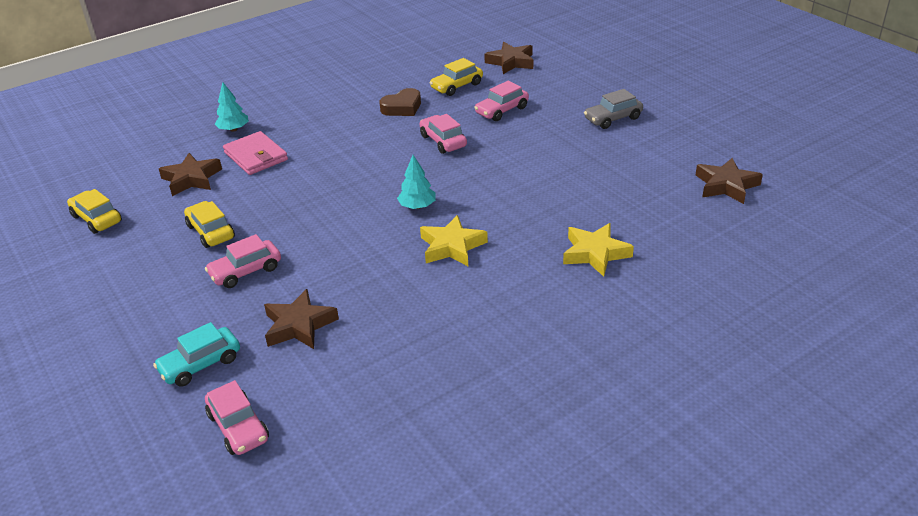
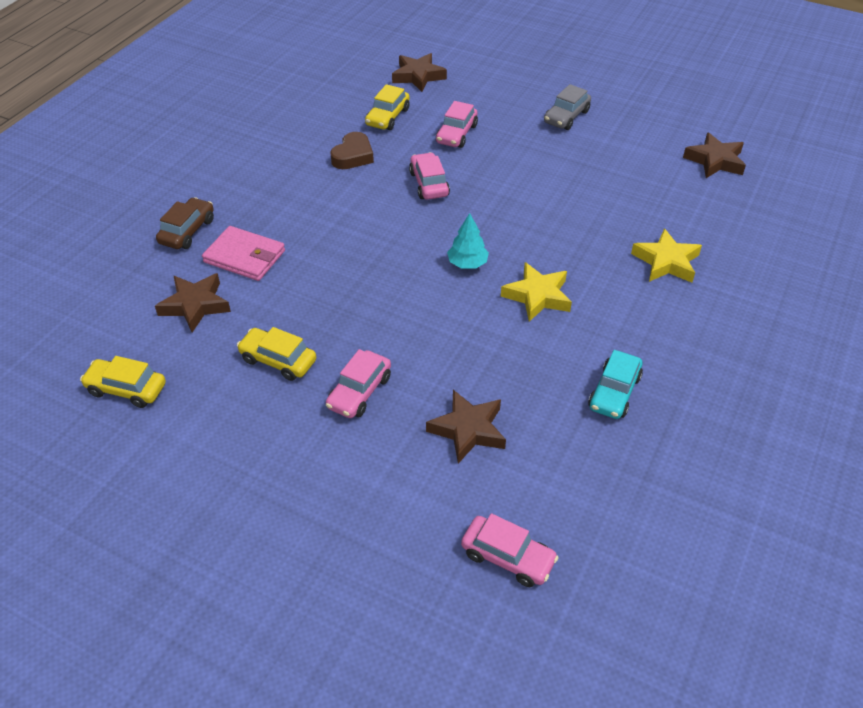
camera: 30 degrees left, 10 degrees up
(200, 364) = (409, 509): turquoise car -> turquoise car (614, 392)
(234, 129) = (187, 231): turquoise tree -> brown car
(443, 141) = (429, 184): pink car -> pink car turned 45 degrees clockwise

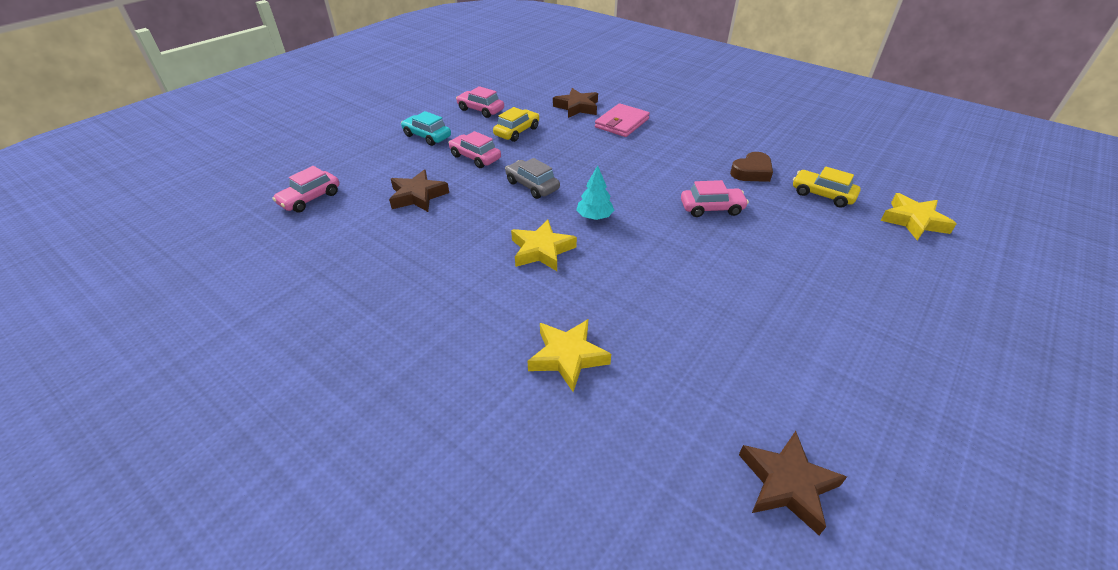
camera: 100 degrees right, 5 degrees down
(126, 389) = (515, 90): yellow car -> none
(187, 231) = (652, 105): brown car -> none
(353, 156) = (751, 172): brown heart -> brown heart turned 75 degrees counterclockwise
(418, 76) = (913, 221): brown star -> yellow star
(456, 134) = (802, 234): pink car -> pink car (480, 110)
(566, 117) = (865, 330): grey car -> grey car (532, 186)
(614, 392) = (410, 274): turquoise car -> turquoise car (427, 136)

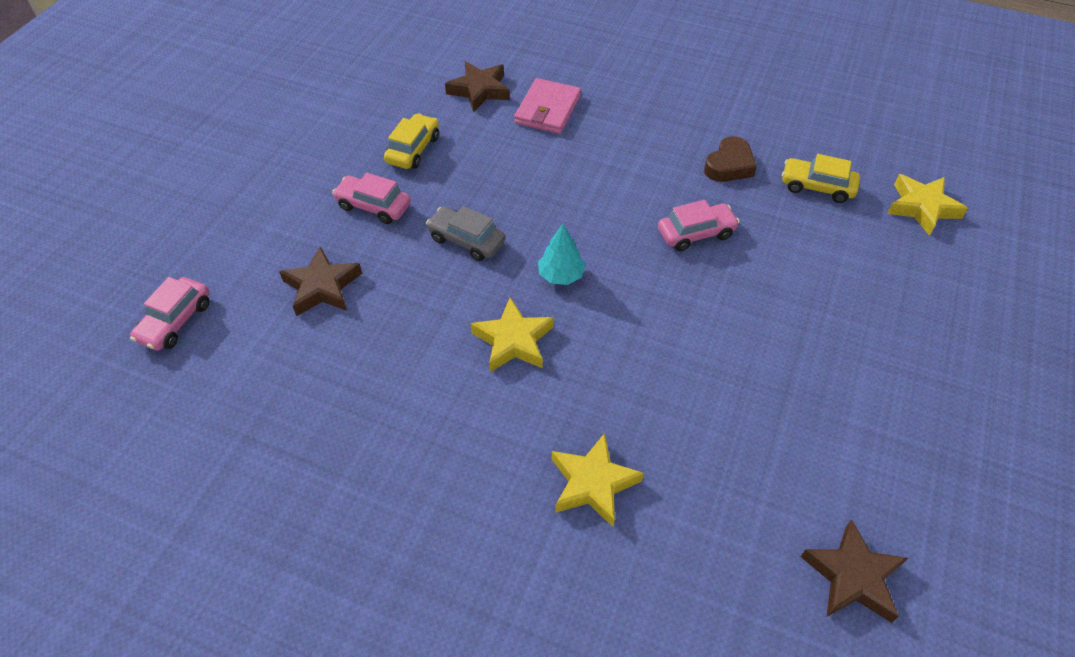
camera: 15 degrees left, 10 degrees up
(427, 136) = (291, 180): turquoise car -> none
(480, 110) = (348, 118): pink car -> none

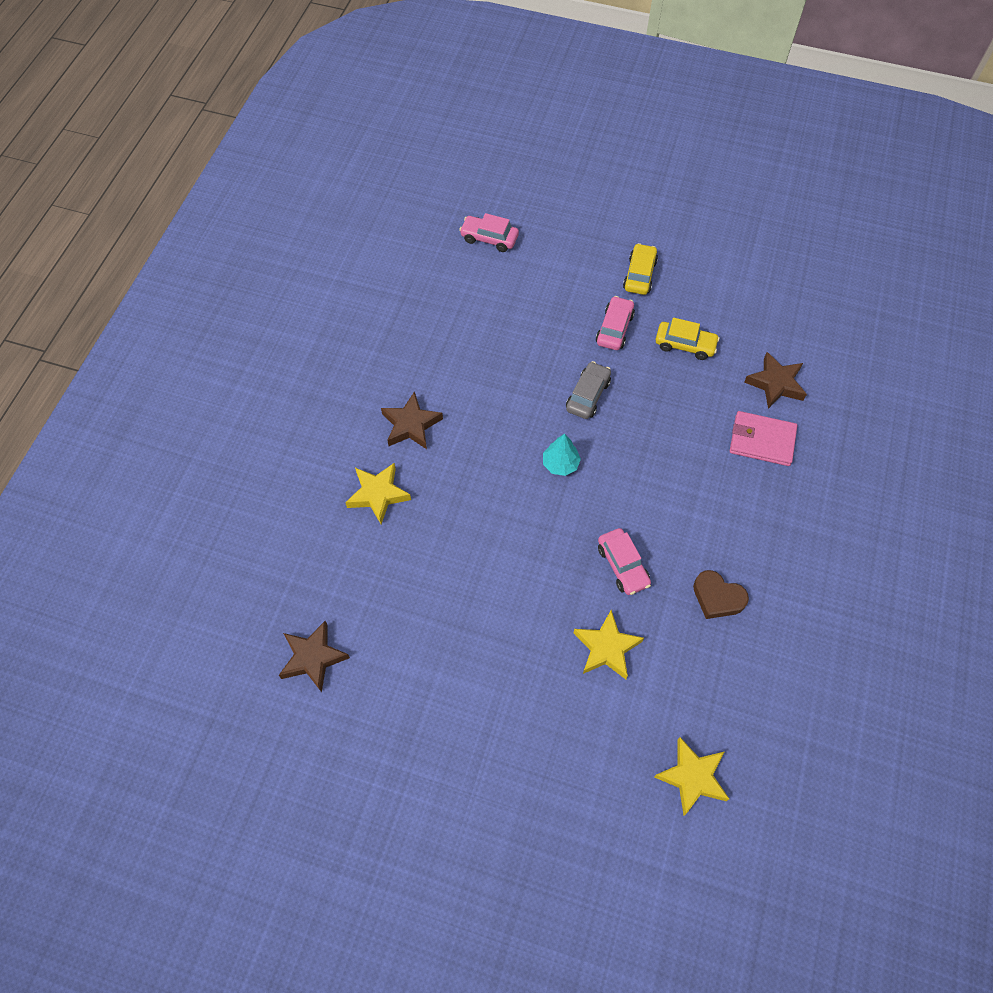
camera: 85 degrees right, 10 degrees up
(322, 287) = (528, 312): brown star -> brown star (411, 425)
(513, 341) = (492, 437): yellow star -> yellow star (606, 648)
(817, 187) = (703, 677): yellow car -> yellow car (639, 275)

